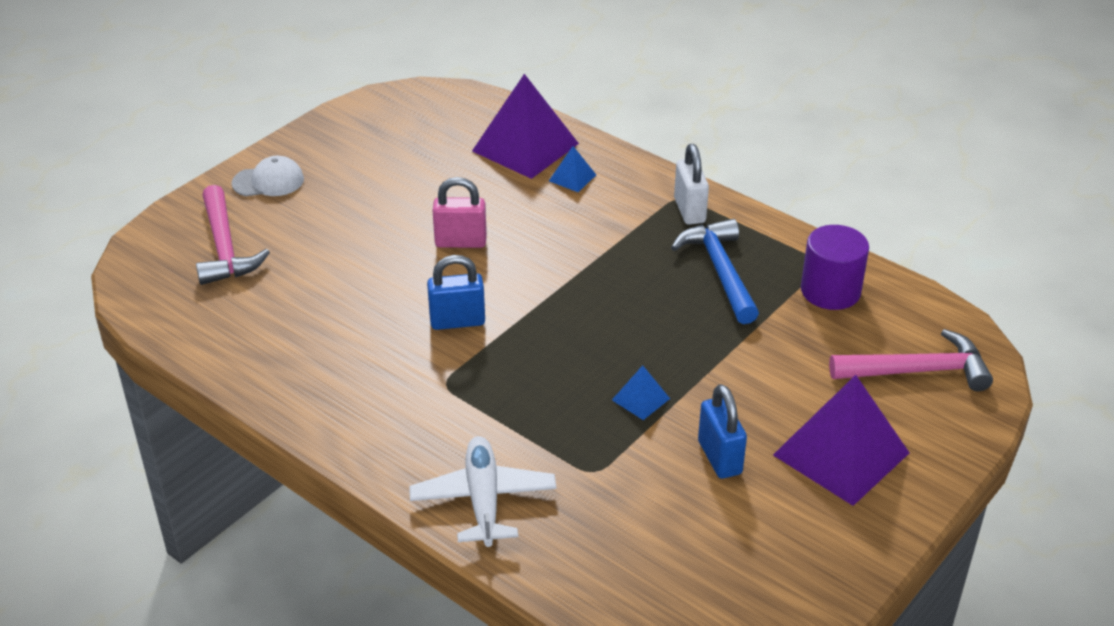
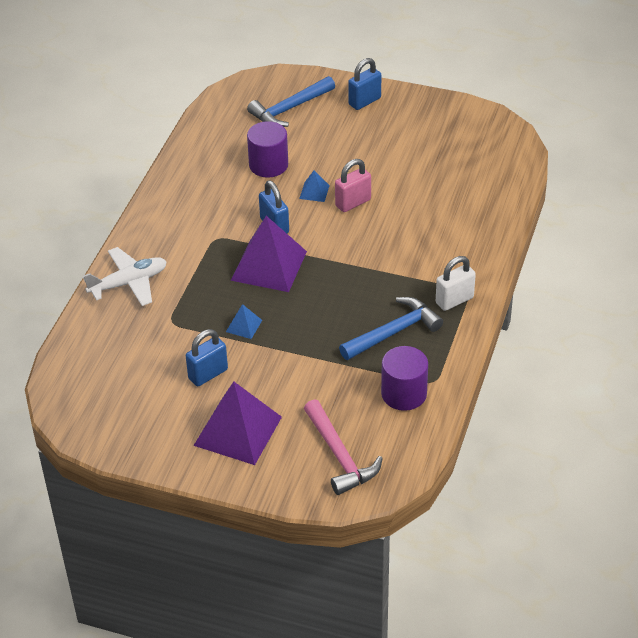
camera: 70 degrees right, 5 degrees up
(225, 248) = (289, 109): pink hammer -> blue hammer
(268, 181) = (364, 101): white cap -> blue padlock
(327, 296) = (268, 165): none -> purple cylinder
(460, 242) = (353, 203): pink padlock -> pink padlock turned 75 degrees clockwise
(525, 147) = (477, 200): purple pyramid -> purple pyramid (269, 265)
(572, 178) = (456, 232): blue pyramid -> blue pyramid (314, 192)

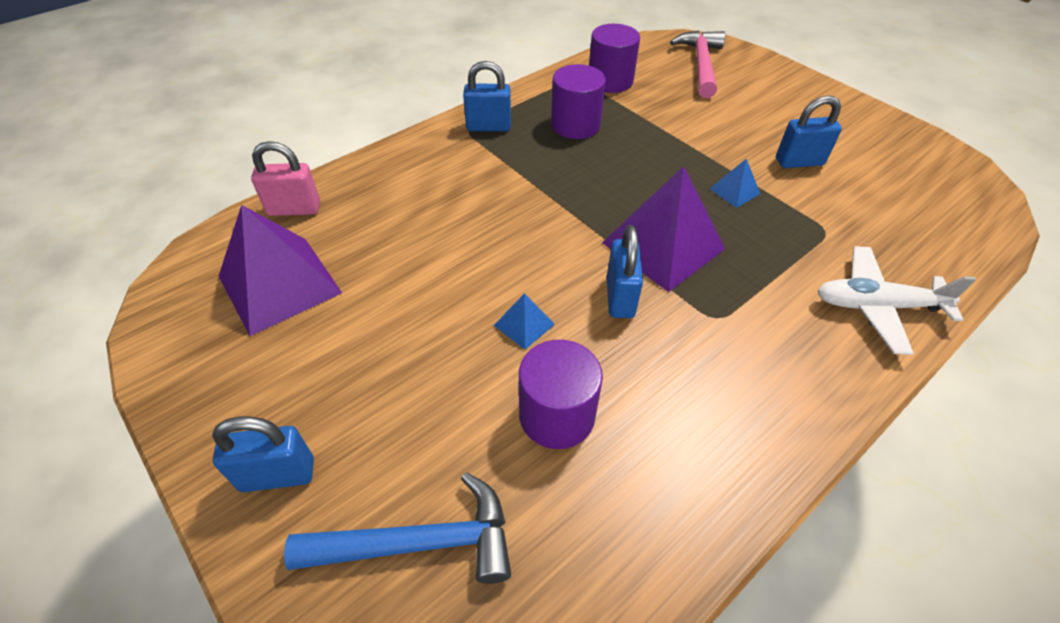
camera: 150 degrees left, 5 degrees up
(237, 431) = (787, 109): purple pyramid -> purple pyramid (280, 284)
(353, 203) = (487, 280): pink padlock -> pink padlock (294, 209)
(393, 332) = (575, 125): blue hammer -> purple cylinder
(454, 300) = (488, 127): white padlock -> blue padlock

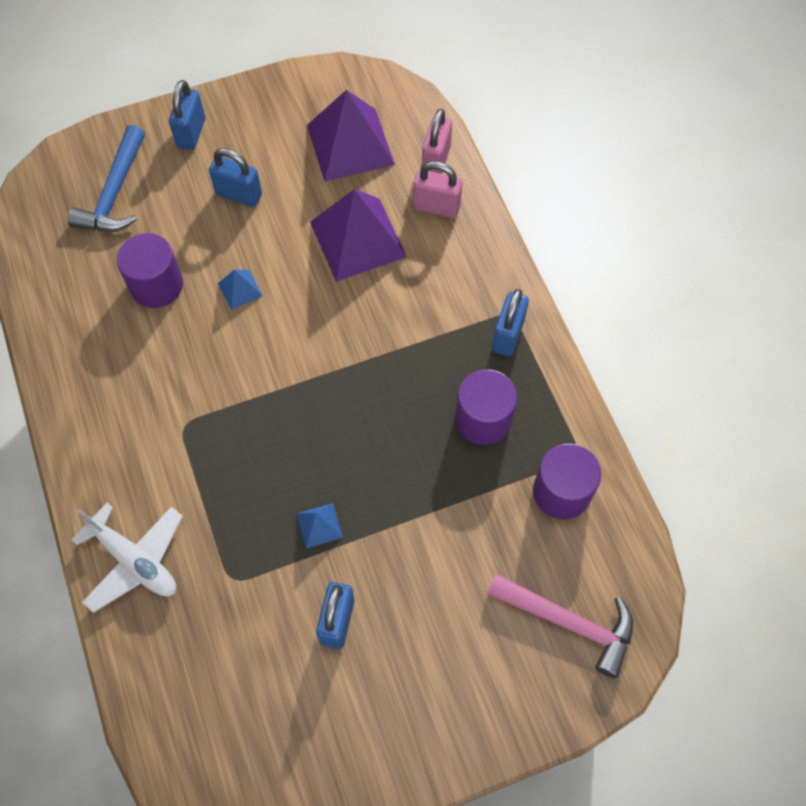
camera: 110 degrees right, 15 degrees up
(358, 196) = (436, 207): none -> pink padlock
(620, 297) = (235, 364): blue padlock -> blue padlock (239, 195)
(663, 246) = (276, 423): purple pyramid -> purple pyramid (357, 239)
(877, 306) = (134, 560): white plane -> white plane turned 105 degrees clockwise

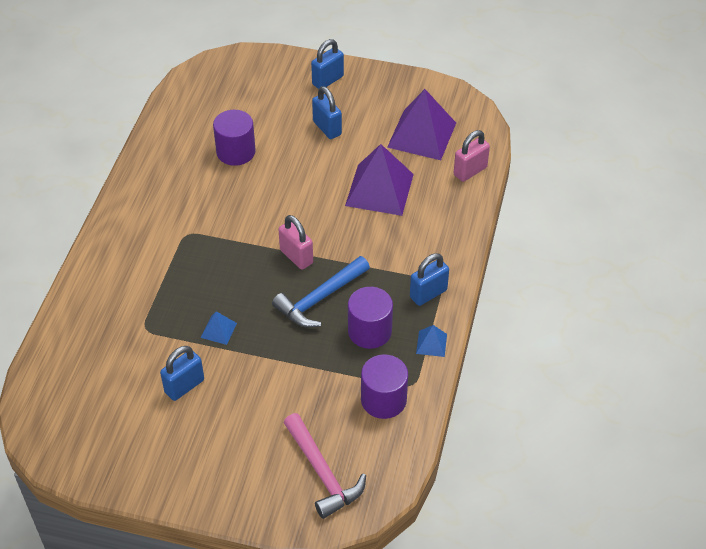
camera: 35 degrees right, 15 degrees down
(115, 193) = (254, 91): blue hammer -> blue hammer (320, 299)
(134, 560) = (100, 287): white plane -> none
(240, 289) = (282, 179): blue pyramid -> blue pyramid (431, 343)
(436, 207) = (446, 197): pink padlock -> pink padlock (296, 256)

